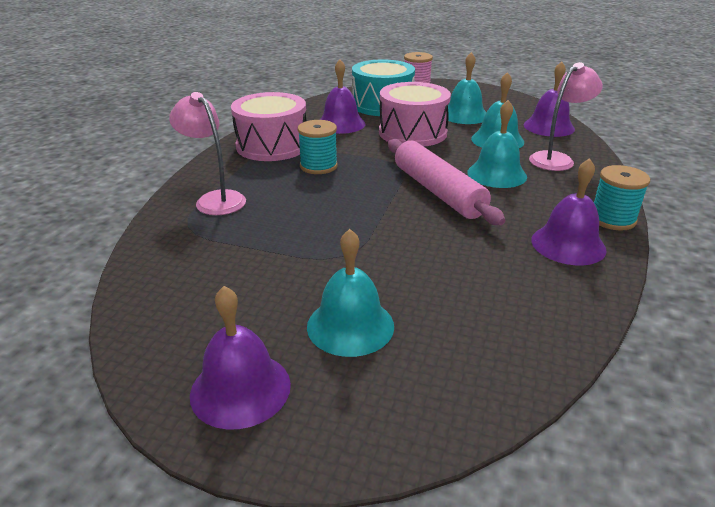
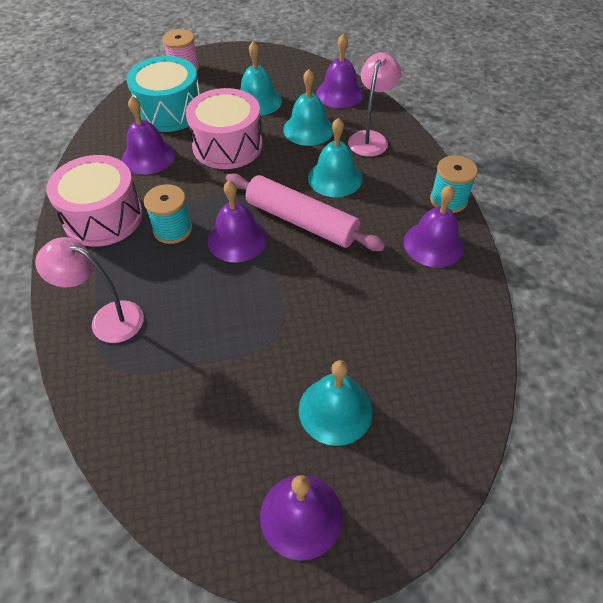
camera: 30 degrees left, 20 degrees up
(367, 186) = (237, 239): none -> purple bell

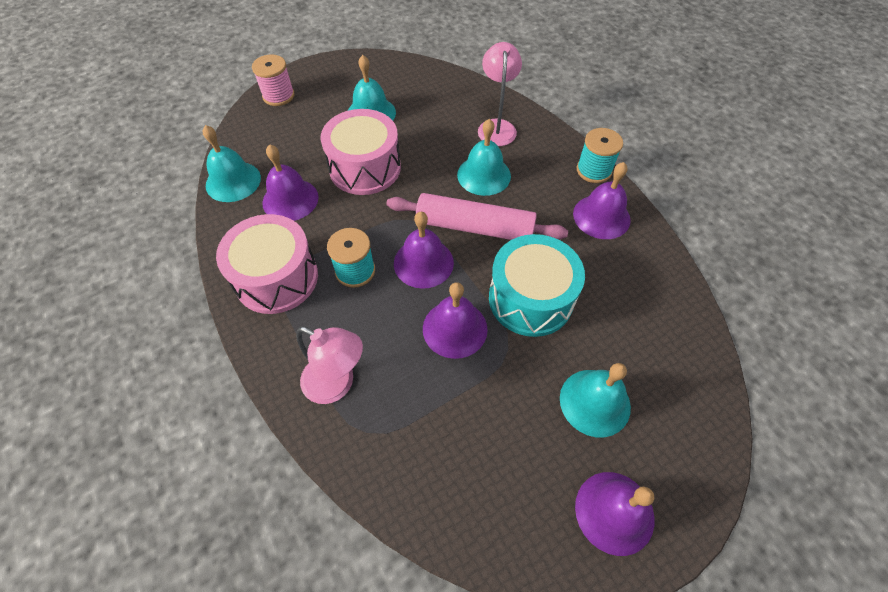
camera: 20 degrees left, 5 degrees up
(107, 319) = (337, 384): pink lamp -> pink lamp turned 150 degrees counterclockwise
(169, 111) = (287, 145): turquoise drum -> turquoise drum (530, 299)
(308, 129) = (434, 131): turquoise bell -> turquoise bell (233, 181)
(339, 93) = (446, 87): purple bell -> purple bell (455, 328)

